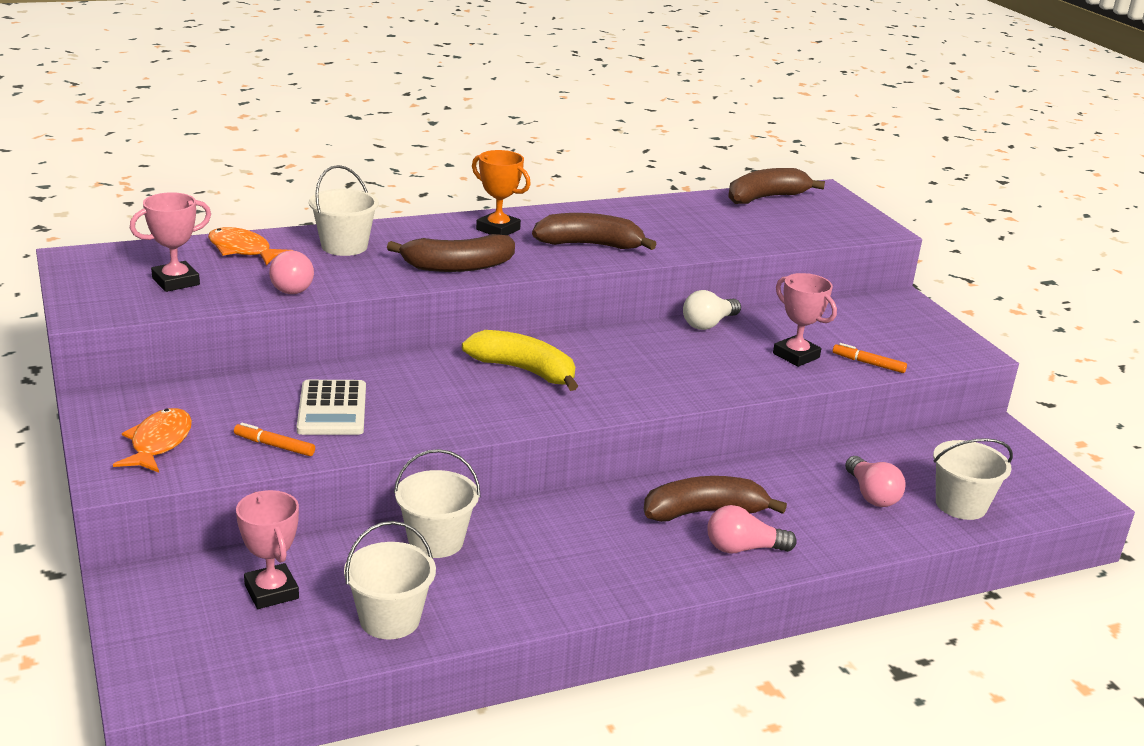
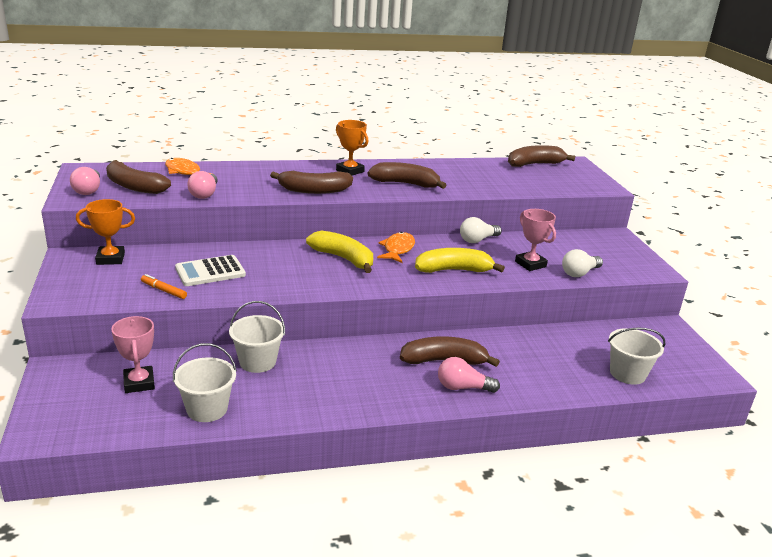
camera: 10 degrees right, 0 degrees up
(159, 443) = (93, 282): orange fish -> orange fish (398, 249)
(167, 402) = (110, 259): none -> orange trophy
(176, 281) = (134, 186): pink trophy -> brown banana
(332, 409) = (210, 272): white calculator -> white calculator turned 60 degrees clockwise
(344, 246) = (248, 174): white bucket -> none
(690, 375) = (453, 270): none -> yellow banana
(868, 363) = (579, 273): orange marker -> white light bulb
(871, 495) = (565, 360): pink light bulb -> pink light bulb (88, 190)

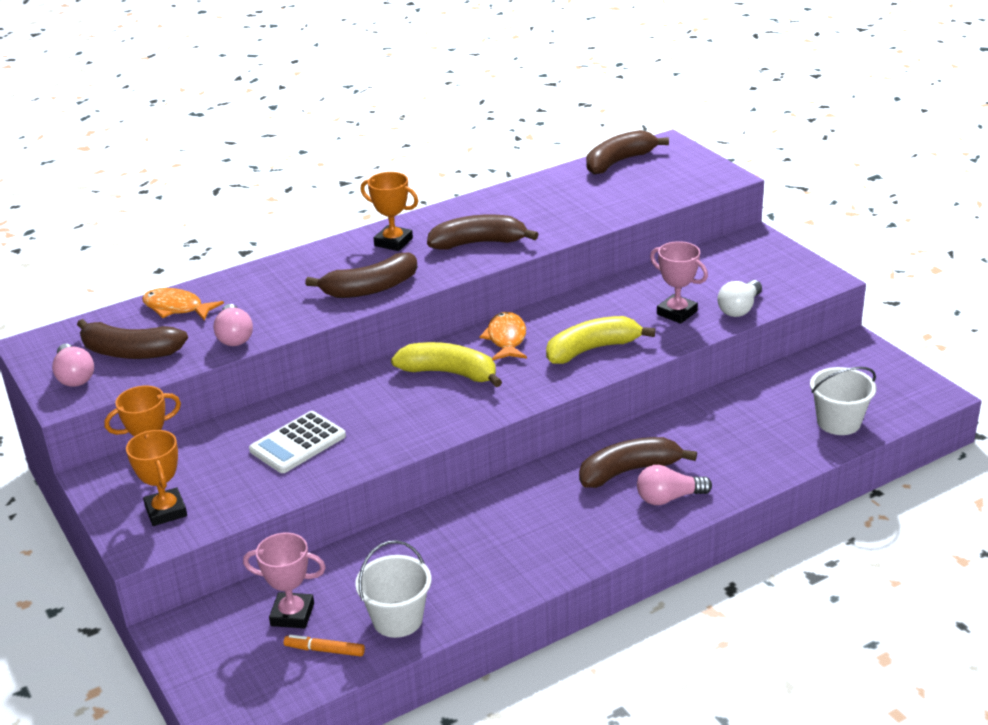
camera: 15 degrees left, 5 degrees up
(92, 287) = (166, 511): none -> orange trophy
(139, 383) = (292, 614): pink trophy -> pink trophy turned 45 degrees counterclockwise
(163, 290) = (261, 488): orange marker -> orange marker (324, 650)
(257, 362) = (414, 542): white bucket -> none
(477, 240) = (595, 295): white light bulb -> none

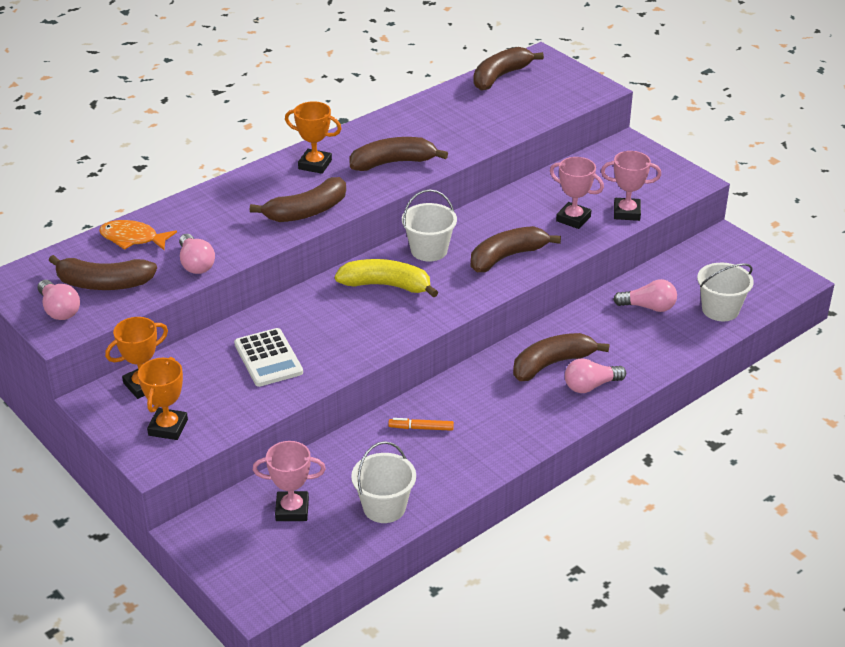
camera: 10 degrees left, 5 degrees up
(166, 511) = (168, 427): orange trophy -> orange trophy turned 45 degrees clockwise
(298, 443) = (268, 358): white calculator -> white calculator turned 60 degrees counterclockwise
(324, 650) = (328, 538): orange marker -> orange marker (421, 428)
(506, 339) = (429, 250): orange fish -> white bucket
(592, 349) = (507, 257): yellow banana -> brown banana
(739, 309) = (626, 212): white light bulb -> pink trophy
(754, 415) = (648, 307): none -> pink light bulb

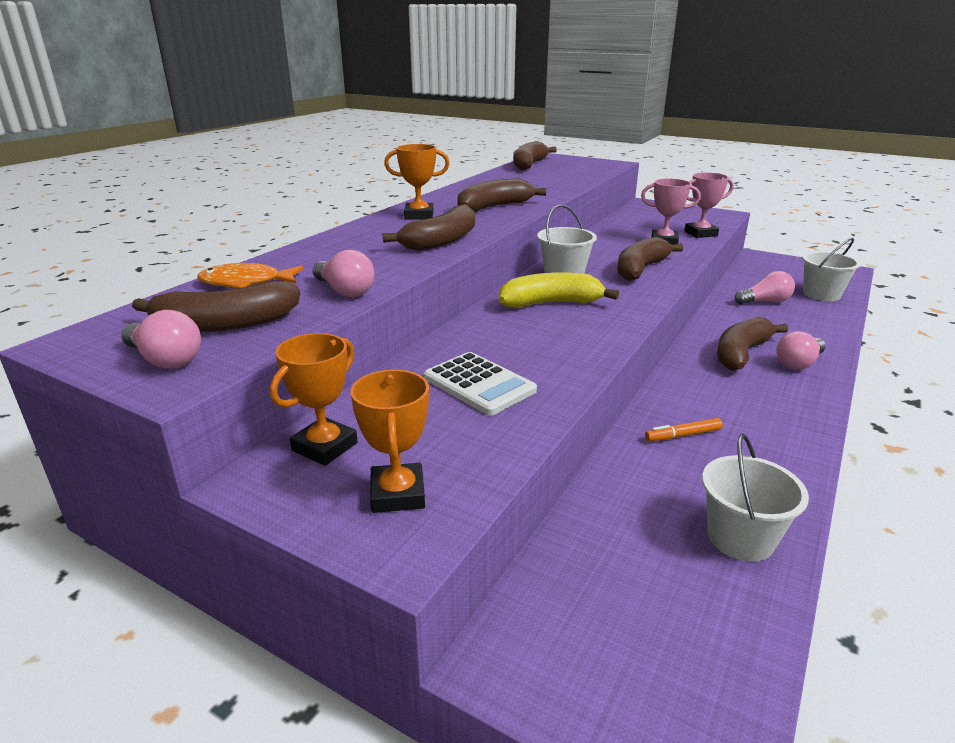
camera: 20 degrees left, 10 degrees down
(292, 510) = (624, 577): pink trophy -> none

